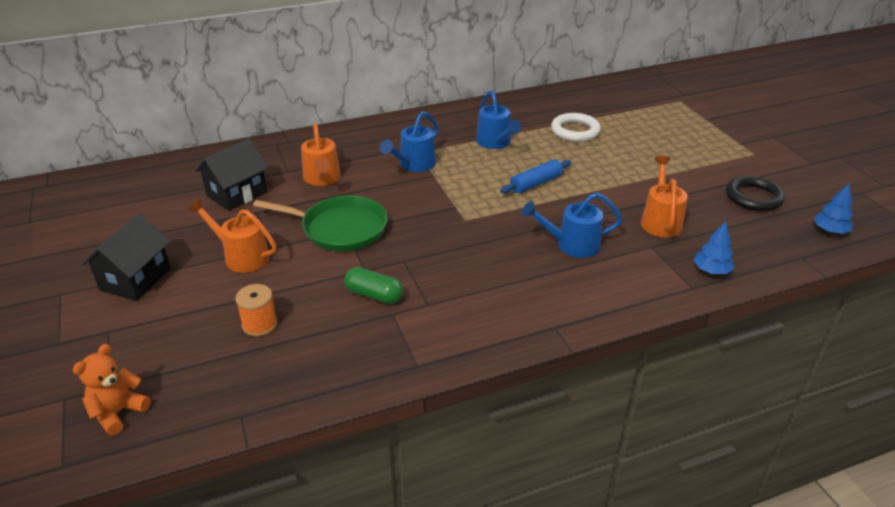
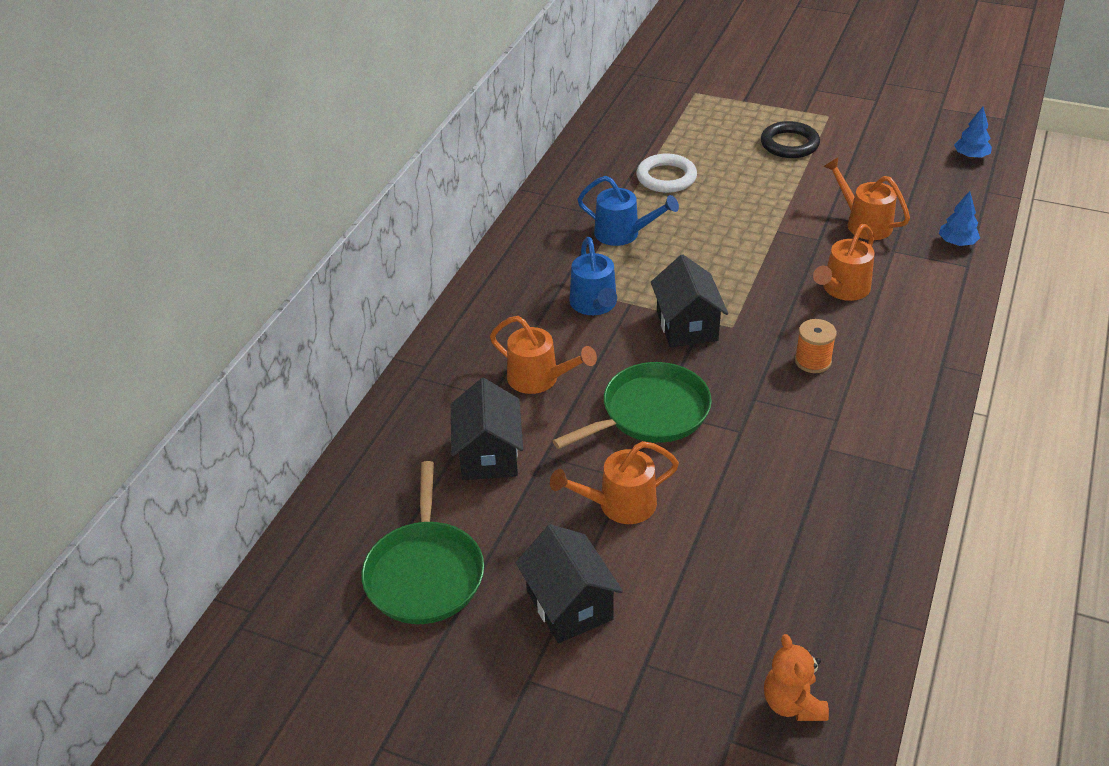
camera: 45 degrees left, 5 degrees up
(119, 220) = (425, 573): none -> green pan
(260, 324) = (753, 543): orange spool -> orange spool (813, 361)
(374, 295) = (787, 445): green capsule -> none
(441, 203) = (687, 326): none -> black house
(535, 183) = (724, 252): blue rolling pin -> none
(571, 245) = (842, 290): blue watering can -> orange watering can
(753, 197) = (887, 159): black ring -> black ring (789, 144)

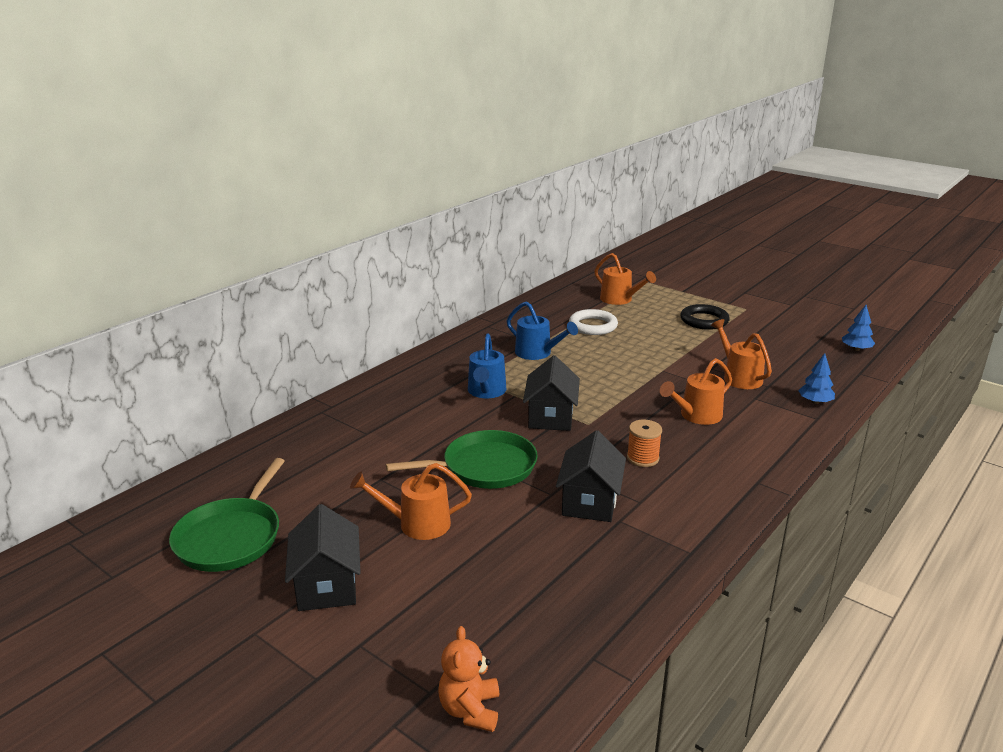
camera: 15 degrees right, 15 degrees down
(488, 455) = (338, 470): black house -> black house (590, 502)
(539, 379) = (411, 429): orange watering can -> orange watering can (620, 300)

